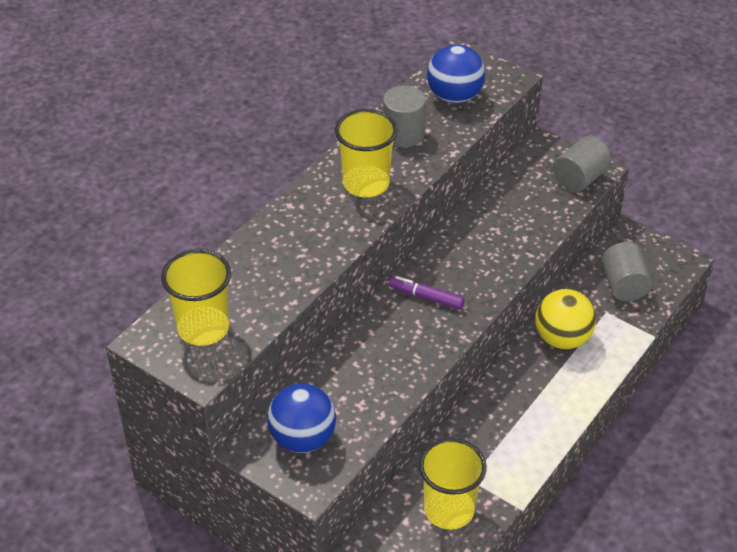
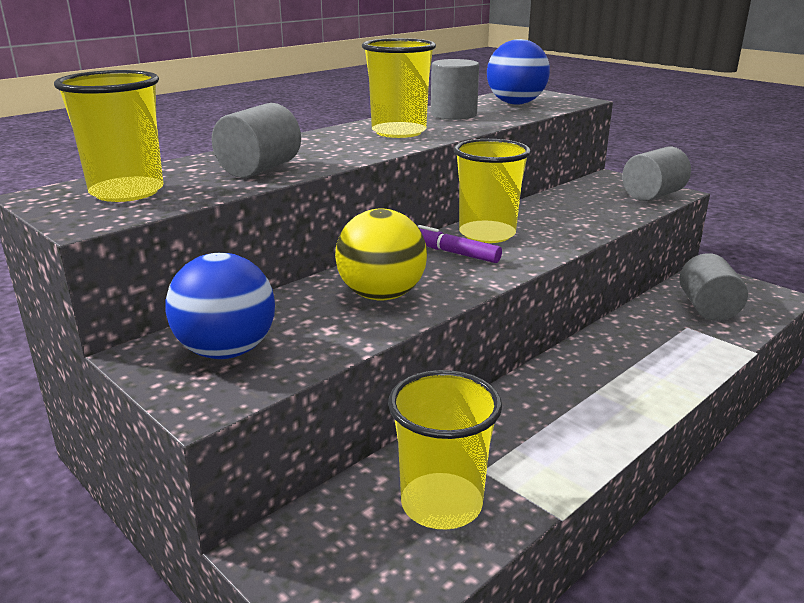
camera: 10 degrees right, 20 degrees down
(281, 276) = (259, 169): none -> grey cylinder
(447, 264) = (487, 234): none -> yellow cup
(562, 338) = (630, 343): yellow ball -> yellow ball (381, 295)

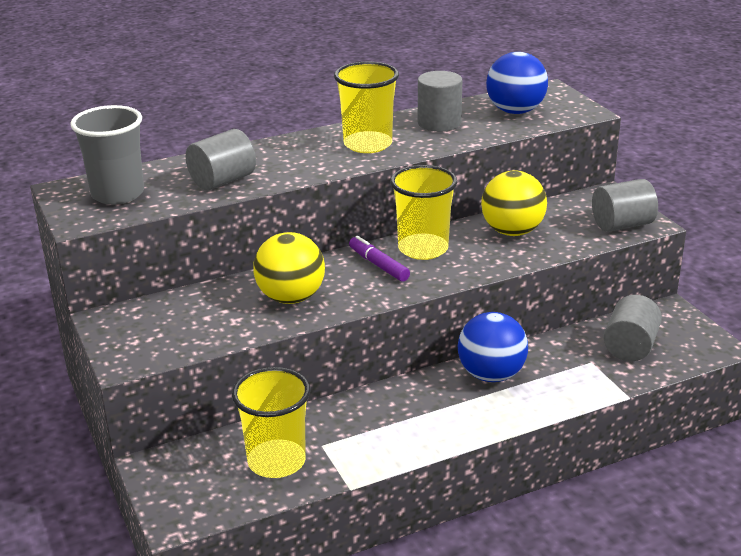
camera: 20 degrees right, 5 degrees up
(127, 192) = (117, 194): yellow cup -> grey cup
(226, 351) = (157, 326): blue ball -> blue ball (491, 375)
(560, 211) = (512, 231): none -> yellow ball

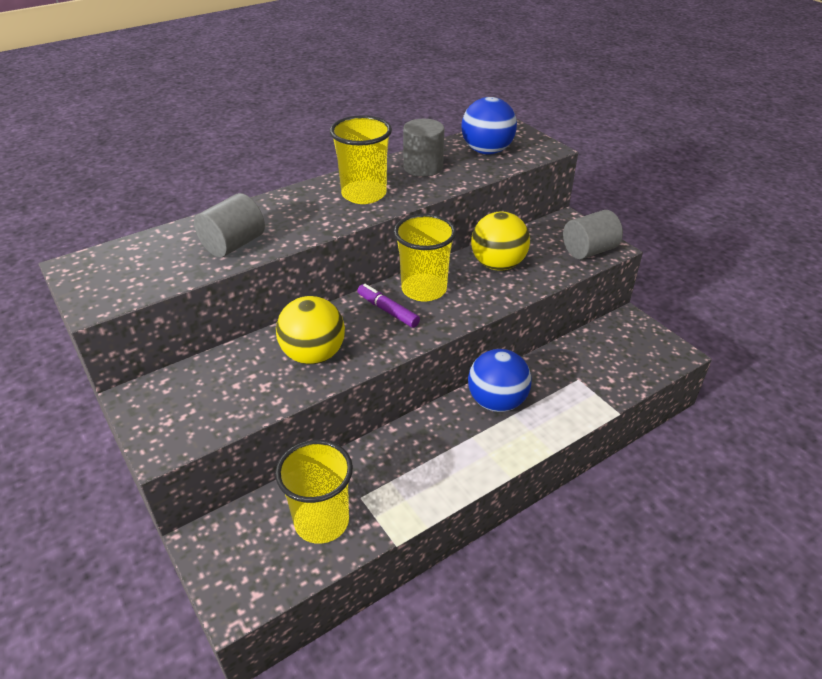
camera: 10 degrees left, 10 degrees up
(117, 194) = (130, 268): grey cup -> none
(630, 347) = (606, 360): grey cylinder -> none

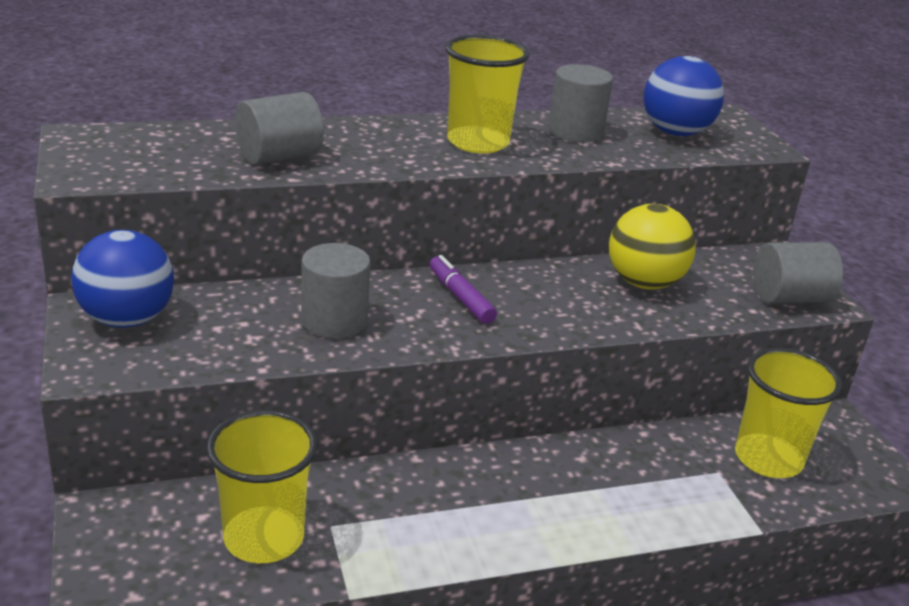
camera: 15 degrees right, 10 degrees down
(313, 355) = (334, 321): yellow ball -> grey cylinder
(424, 289) = (523, 286): yellow cup -> yellow cup (768, 459)
(497, 402) = (581, 467): blue ball -> blue ball (127, 319)

